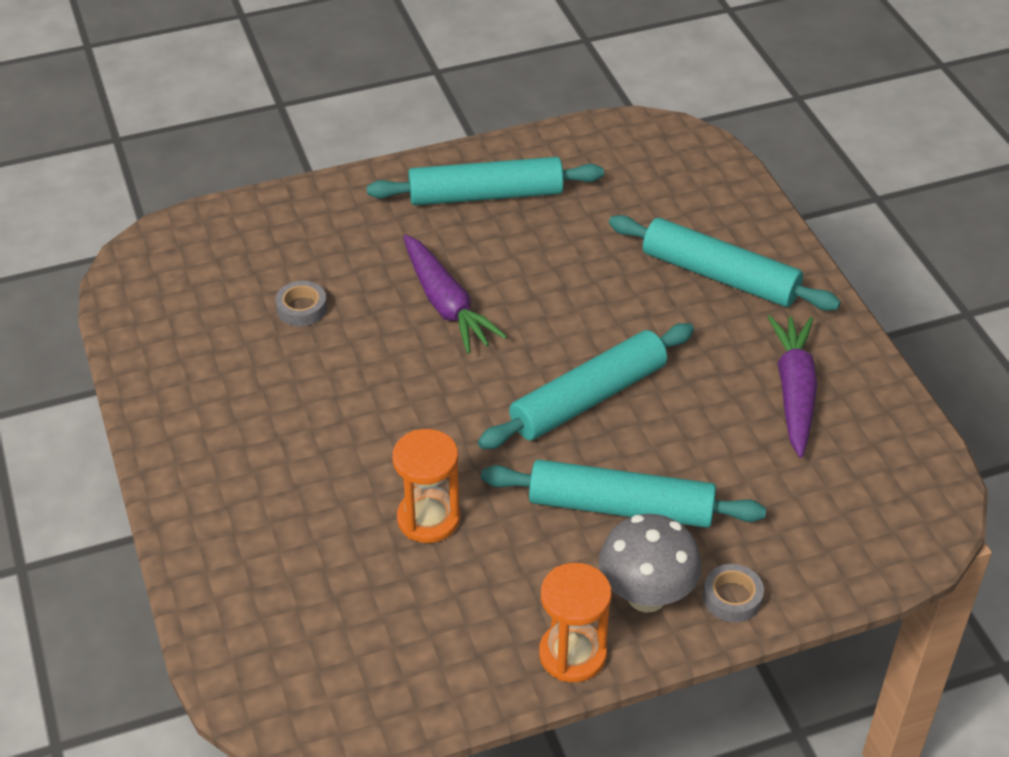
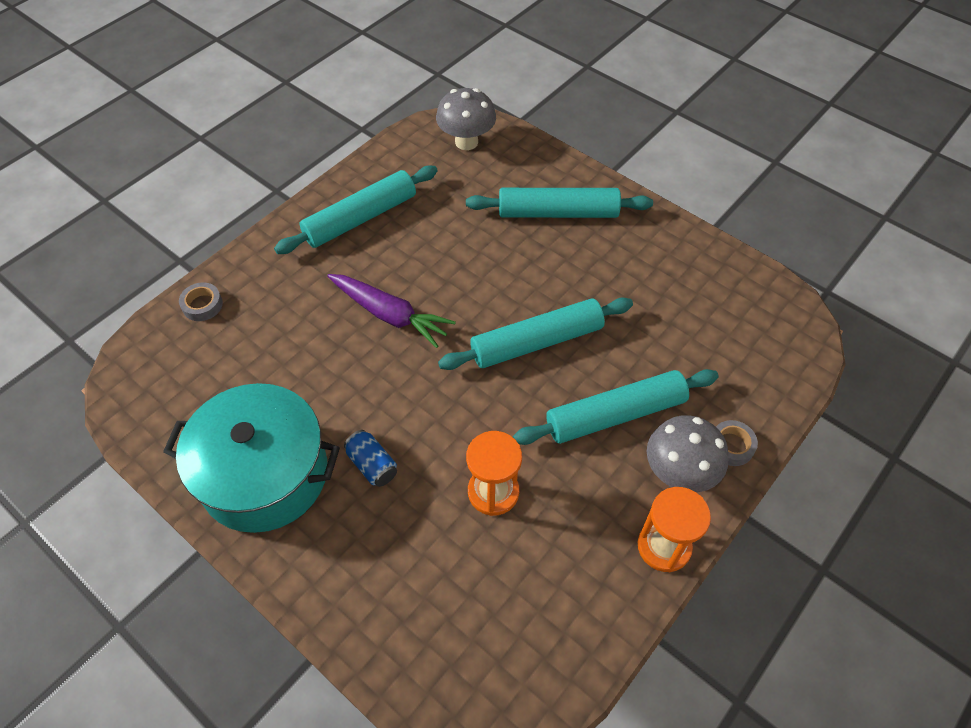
camera: 30 degrees left, 10 degrees up
(213, 398) = (264, 474): none -> turquoise pot
(302, 308) = (284, 366): grey tape -> grey tape (202, 305)
(323, 438) = (372, 465): none -> blue can
(588, 398) = (537, 342): turquoise rolling pin -> turquoise rolling pin turned 45 degrees clockwise
(668, 159) = (466, 142): none -> grey mushroom
(794, 392) = (661, 275): purple carrot -> none

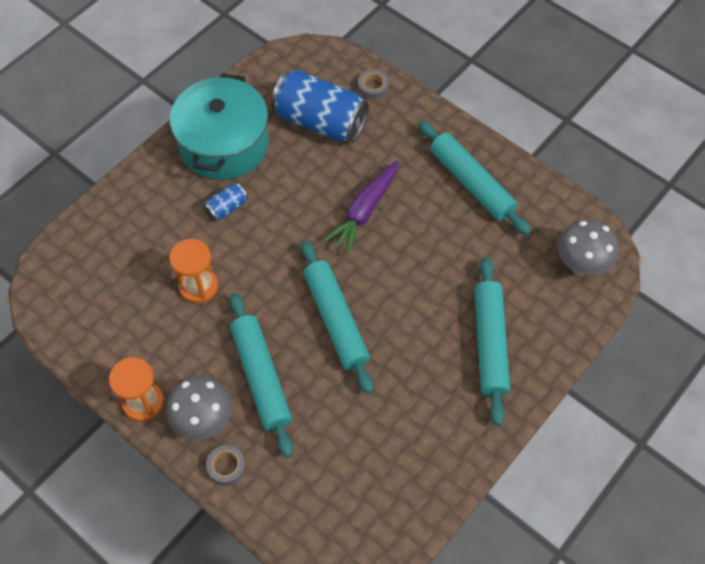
camera: 90 degrees right, 5 degrees up
(246, 361) = (320, 121): none -> blue can

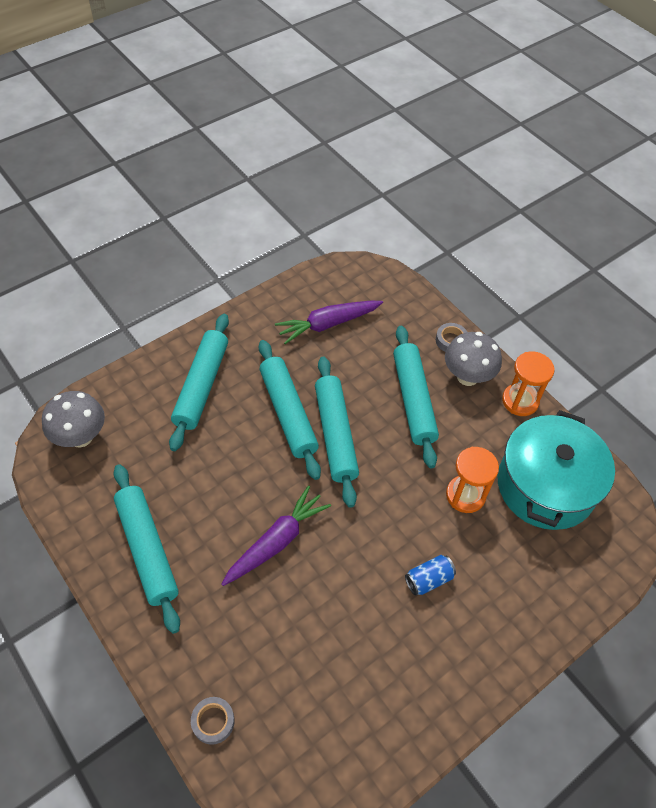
camera: 170 degrees left, 5 degrees down
(224, 144) = (423, 671): turquoise pot -> turquoise pot (545, 486)
(320, 121) = (296, 679): blue can -> none
(377, 456) = (328, 324): none -> purple carrot
(390, 333) = (288, 413): none -> turquoise rolling pin

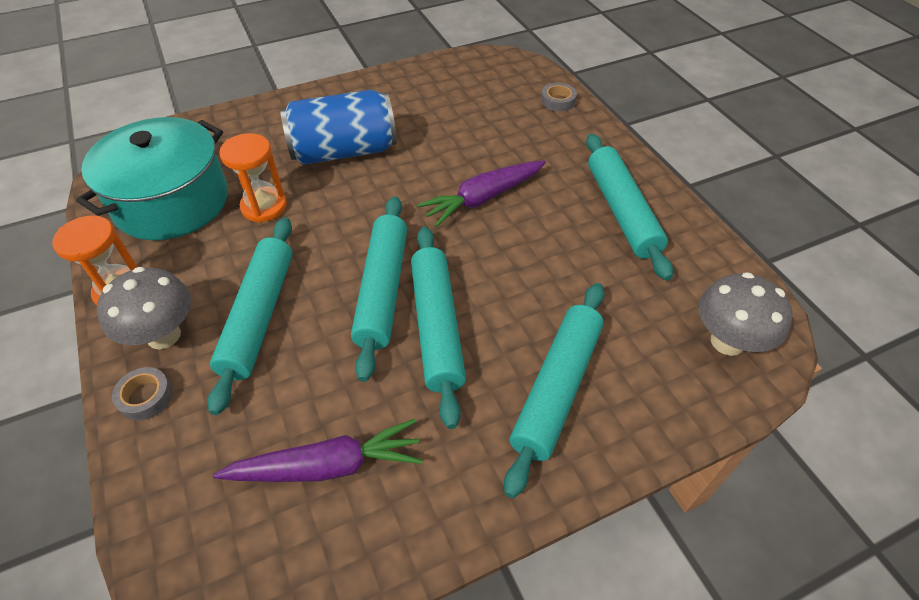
camera: 165 degrees left, 5 degrees down
(428, 579) = (343, 151): blue can -> blue can, size x2.27

